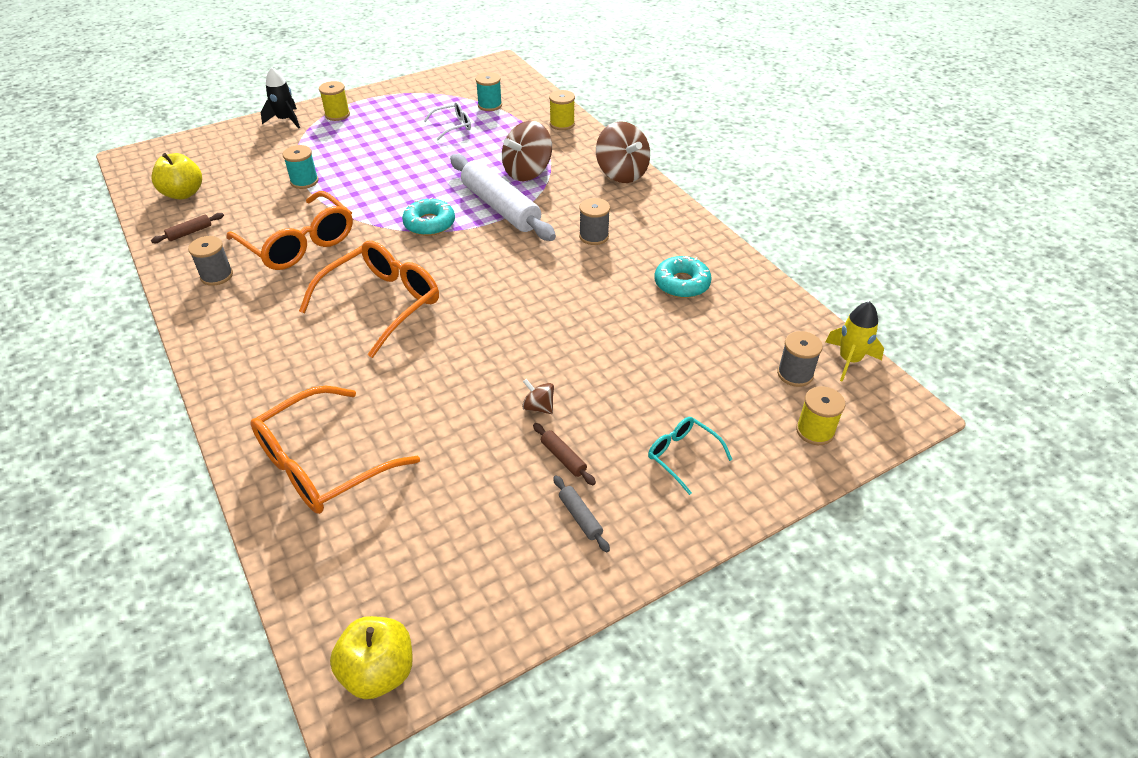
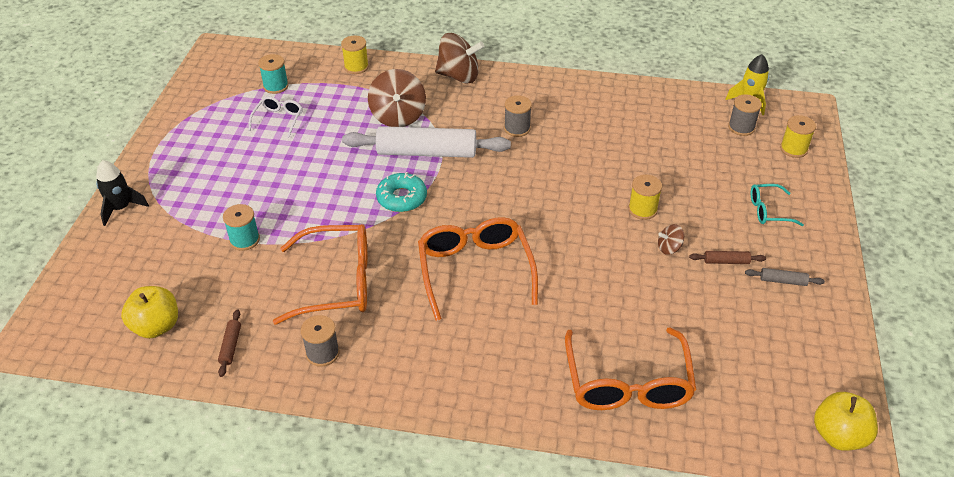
camera: 50 degrees left, 0 degrees up
(337, 115) = (161, 173): yellow spool -> yellow spool (642, 209)
(682, 283) = (612, 120): turquoise donut -> none

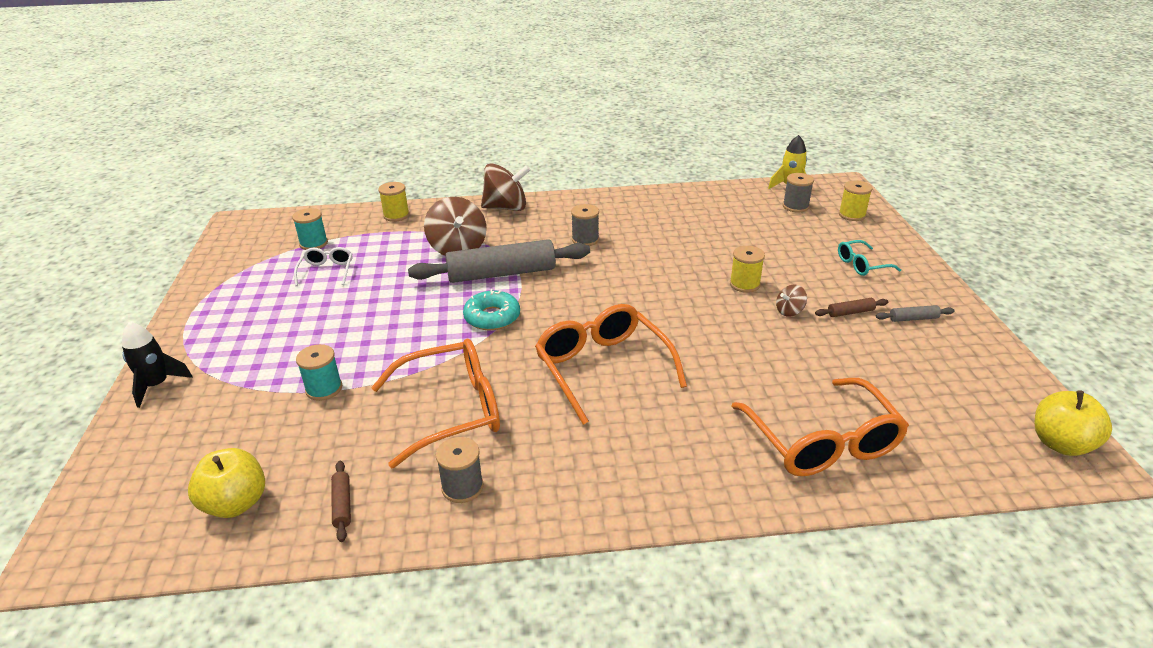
camera: 15 degrees left, 10 degrees down
(427, 152) = (502, 273): white rolling pin -> grey rolling pin

